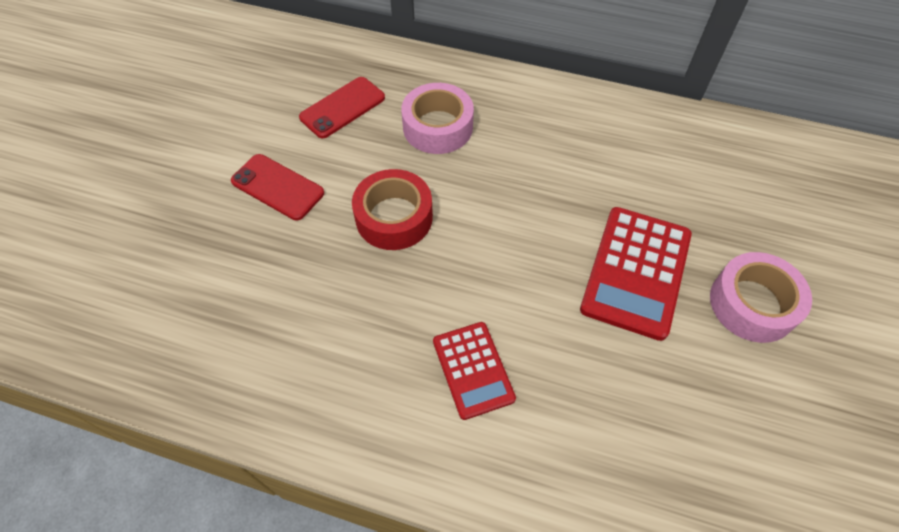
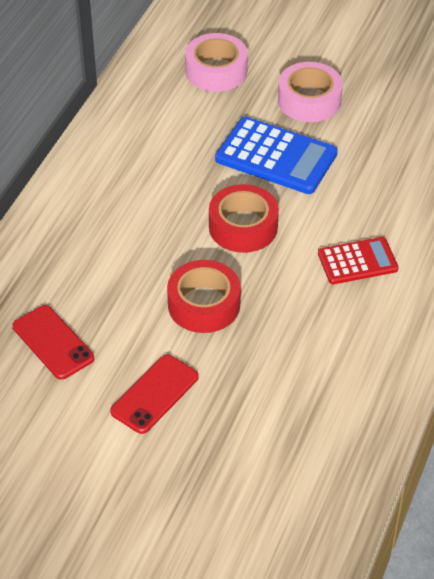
camera: 85 degrees left, 10 degrees down
(437, 127) = (96, 267): pink tape -> pink tape (216, 71)
(512, 245) = (243, 227): none -> red tape
(636, 272) = (276, 157): red calculator -> blue calculator

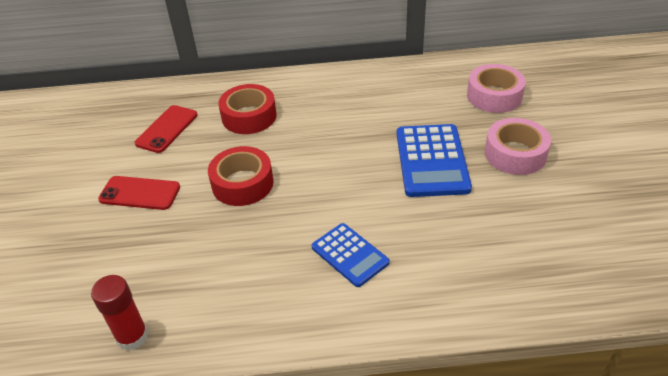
camera: 65 degrees right, 5 degrees down
(243, 227) = (339, 172): red tape -> red tape (249, 116)
(357, 261) = (349, 255): red calculator -> blue calculator
(358, 444) = (132, 336): none -> red glue stick

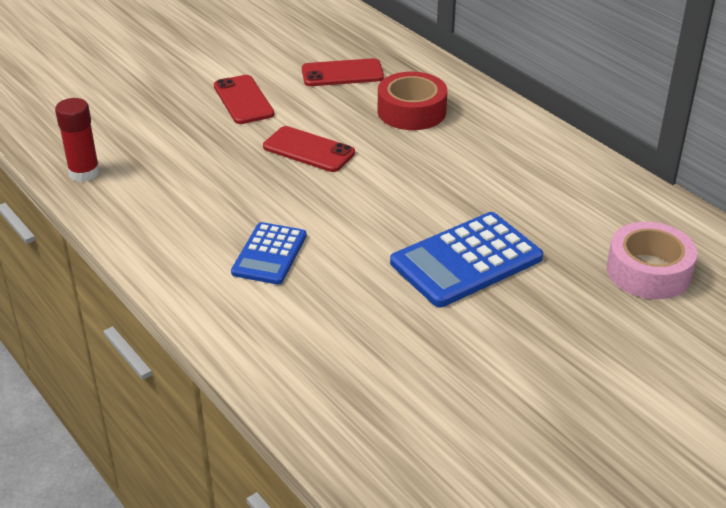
camera: 55 degrees right, 5 degrees down
(242, 183) = (308, 150): red tape -> red phone
(515, 154) = (546, 323): pink tape -> none

